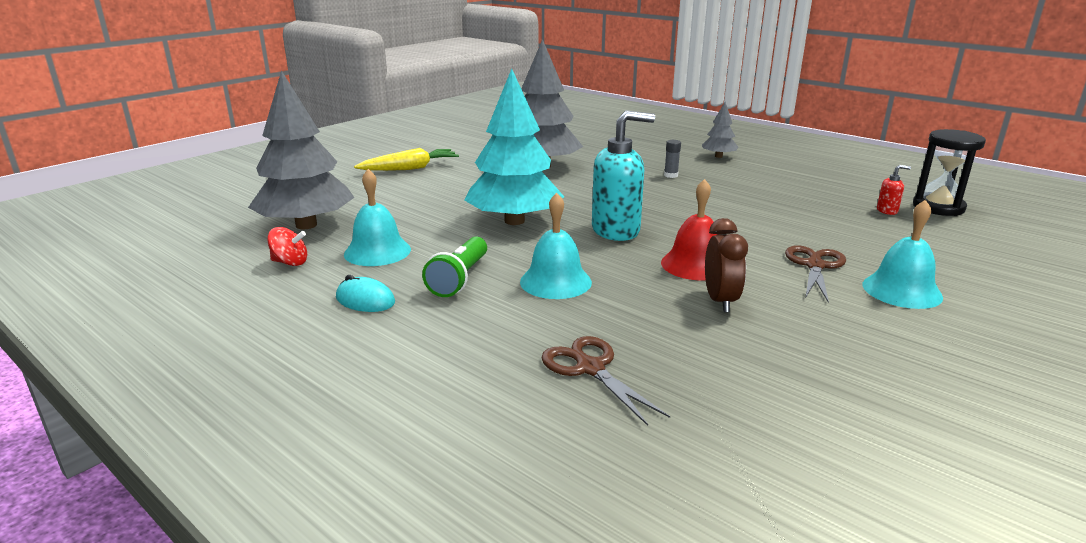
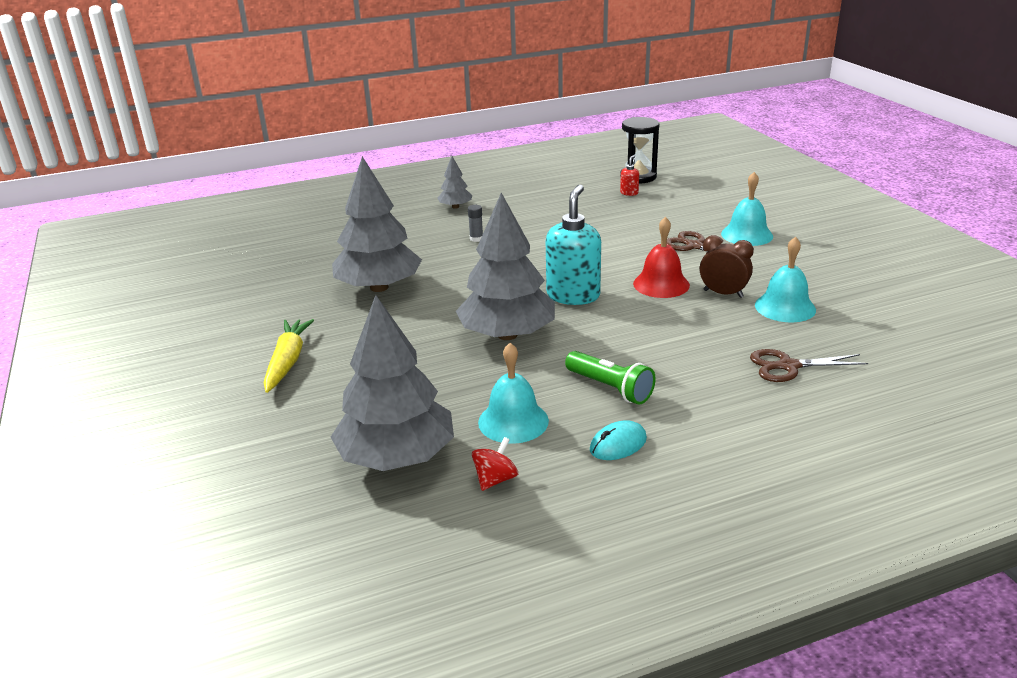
camera: 60 degrees left, 5 degrees up
(514, 221) = (507, 335): turquoise tree -> grey tree
(555, 281) = (648, 346): turquoise bell -> turquoise bell (785, 307)

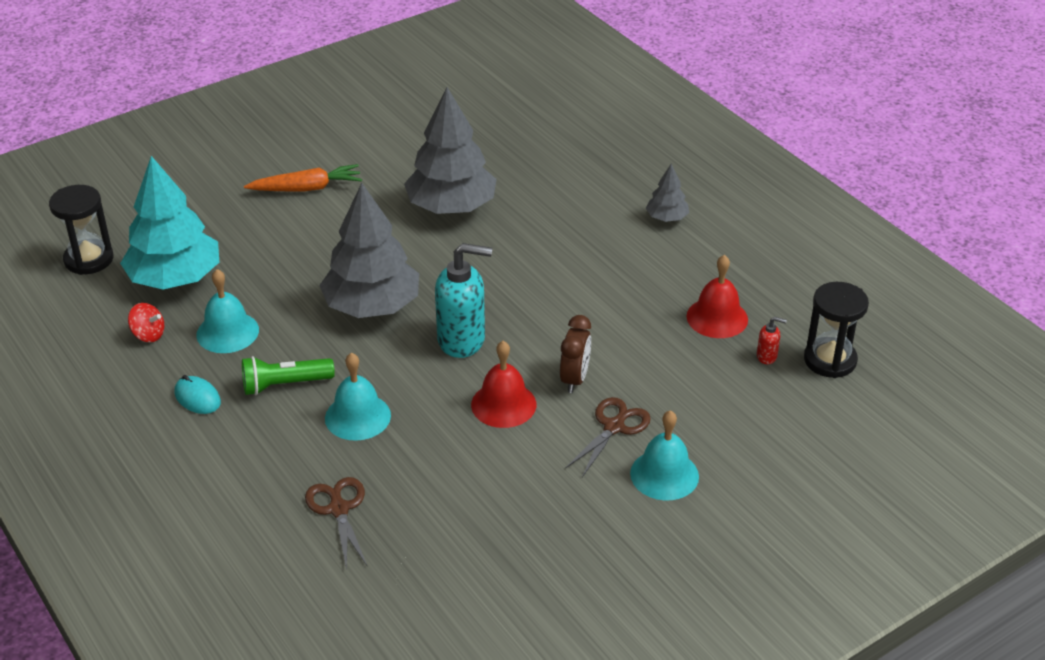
camera: 75 degrees right, 10 degrees up
(287, 362) = (306, 188): yellow carrot -> orange carrot
(314, 532) = (89, 259): none -> black hourglass
(397, 457) = (175, 278): grey tree -> turquoise tree
(476, 239) = (583, 249): grey glue stick -> none
(582, 203) = (717, 317): none -> red bell
(610, 388) = (284, 385): green flashlight -> green flashlight turned 45 degrees clockwise
(723, 293) = (491, 456): brown clock -> brown clock (575, 379)
(785, 307) = (468, 509): turquoise bell -> turquoise bell (357, 416)

